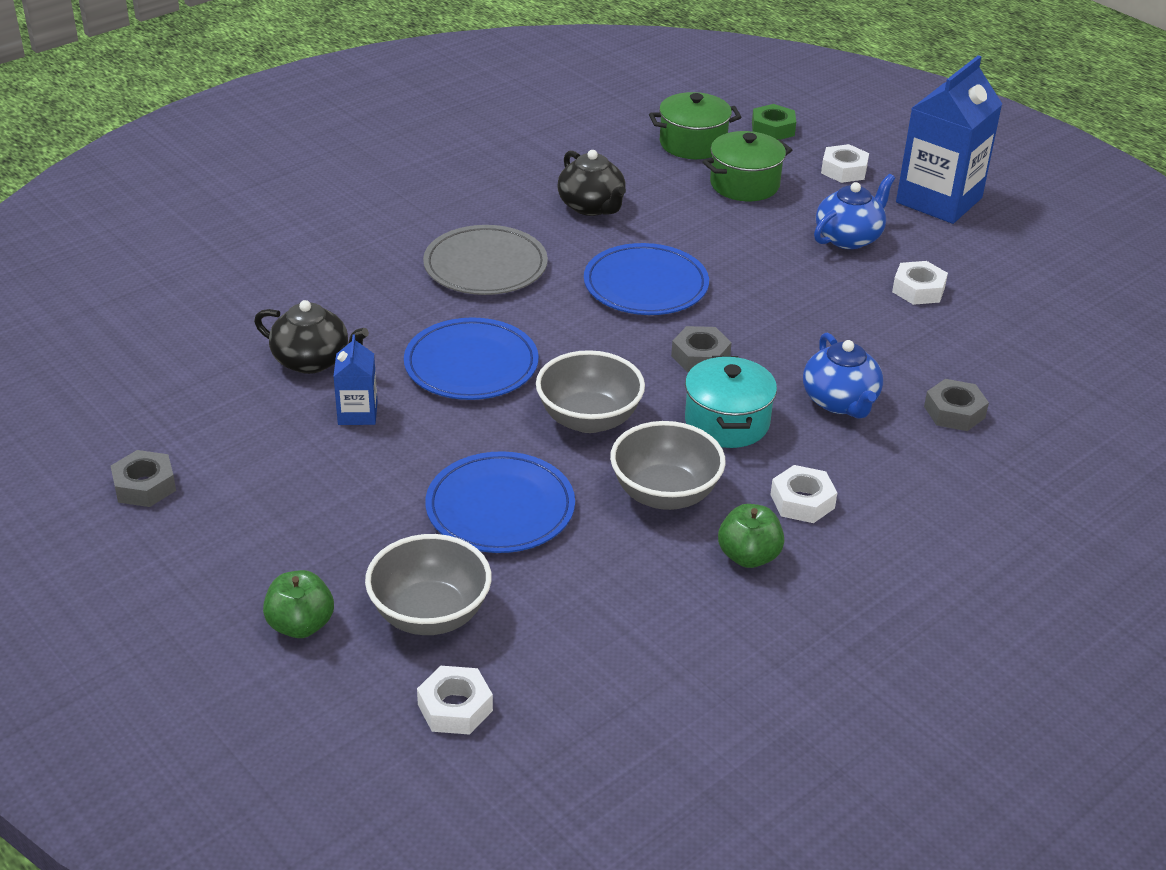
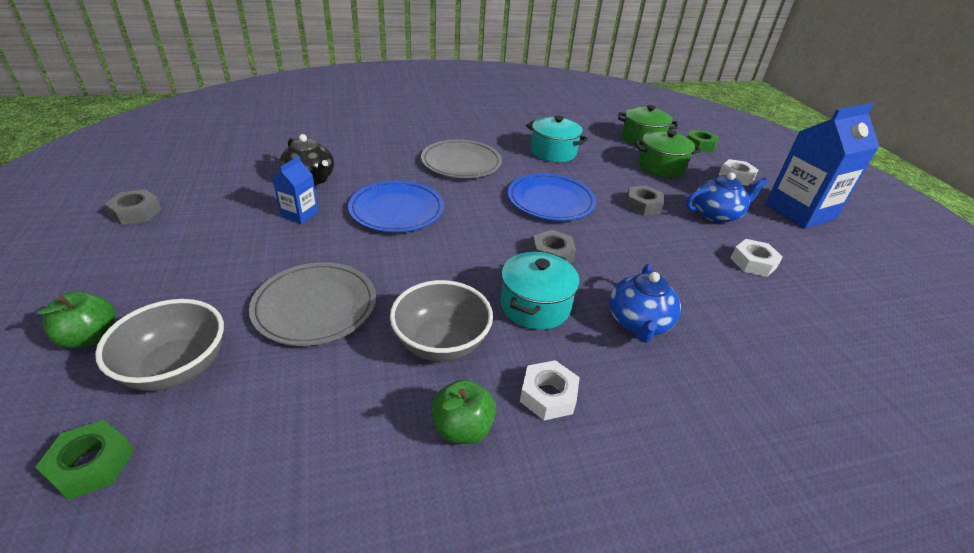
camera: 25 degrees right, 0 degrees up
(455, 707) = (91, 464): white nut -> green nut
(500, 508) = (315, 306): blue plate -> grey plate
(589, 419) = (437, 268): grey bowl -> none
(592, 206) = (553, 152): black teapot -> turquoise pot
(954, 412) = (737, 367): grey nut -> grey nut (643, 205)

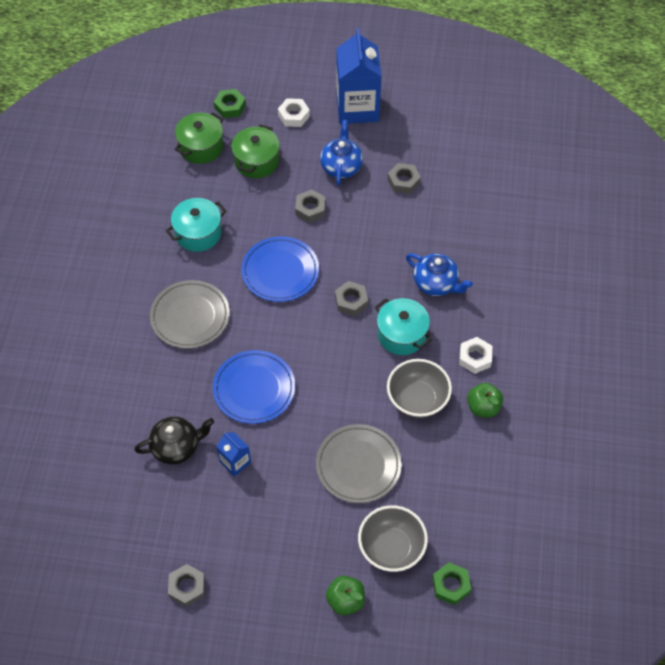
camera: 65 degrees left, 20 degrees up
(753, 263) = (403, 181): white nut -> grey nut

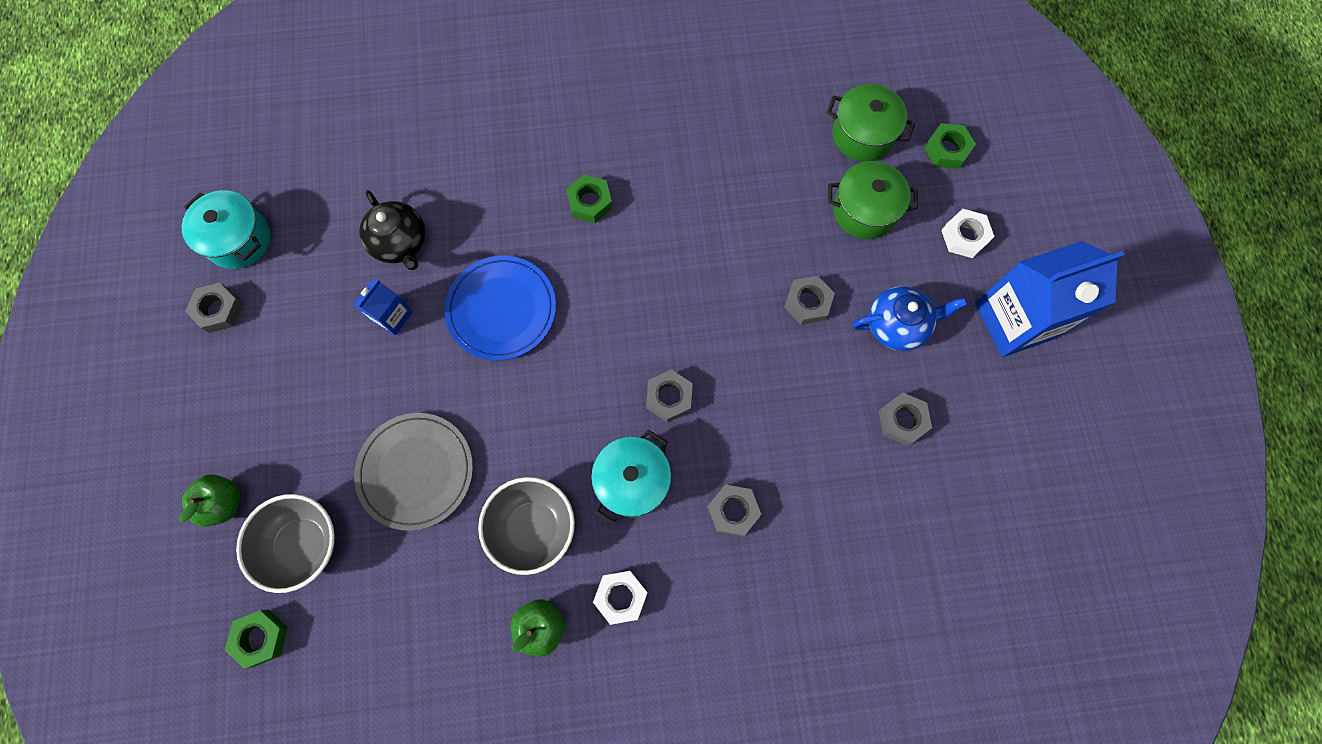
camera: 75 degrees right, 15 degrees up
(190, 316) = (590, 202): grey plate -> green nut
(198, 233) = (720, 173): turquoise pot -> turquoise pot (239, 239)
(280, 271) = (691, 292): blue plate -> none
(436, 283) = (733, 511): blue teapot -> grey nut

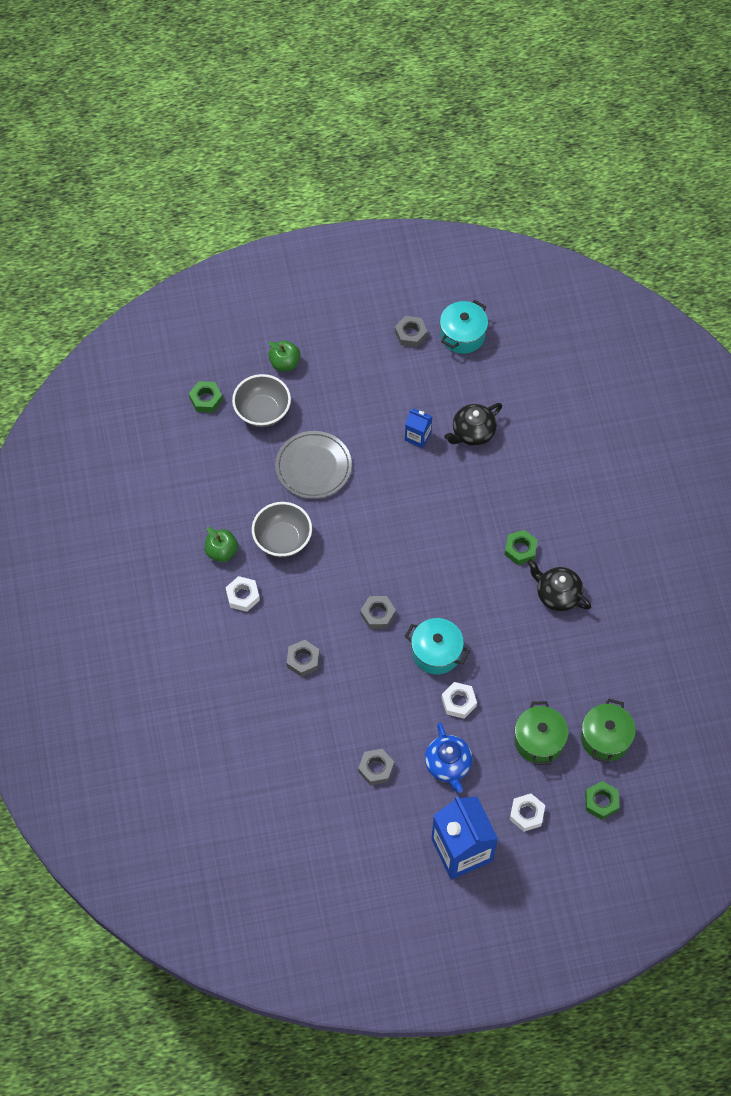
camera: 85 degrees right, 10 degrees down
(501, 309) = (430, 502): blue plate -> none
(632, 481) = (318, 596): turquoise pot -> turquoise pot (436, 652)
(660, 165) = (557, 594): none -> black teapot
(807, 303) = (458, 702): grey nut -> white nut

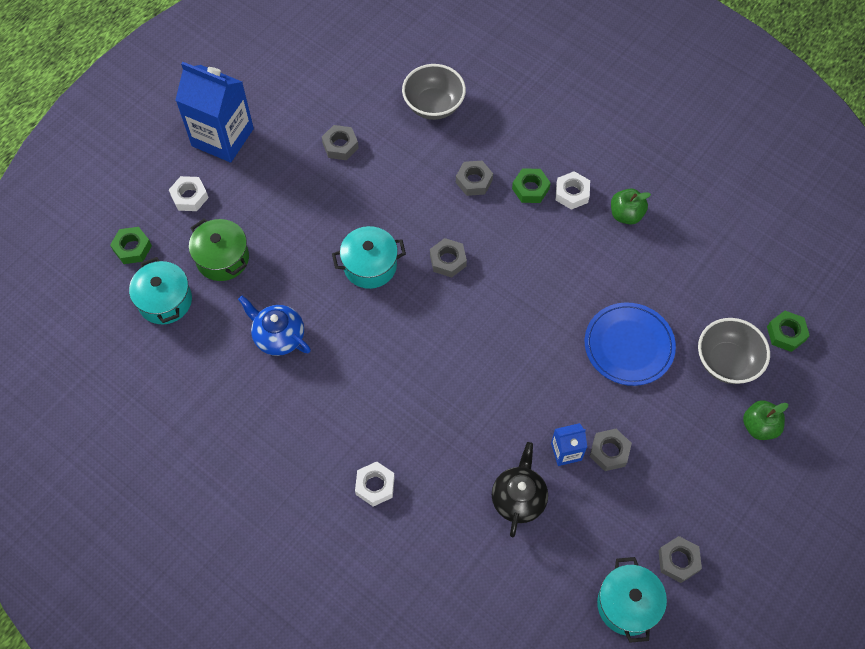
camera: 140 degrees right, 0 degrees up
(282, 539) = (588, 262): grey bowl -> grey bowl (433, 105)
(313, 467) = (629, 346): grey plate -> blue plate
(391, 417) = (609, 452): none -> grey nut
(448, 765) = (284, 188): blue teapot -> blue teapot (278, 336)
(458, 702) = (316, 240): white nut -> white nut (375, 485)
(520, 549) = (373, 413): green nut -> green nut (530, 189)
(557, 594) = (304, 396): black teapot -> none
(605, 738) = (165, 301): green pot -> turquoise pot

